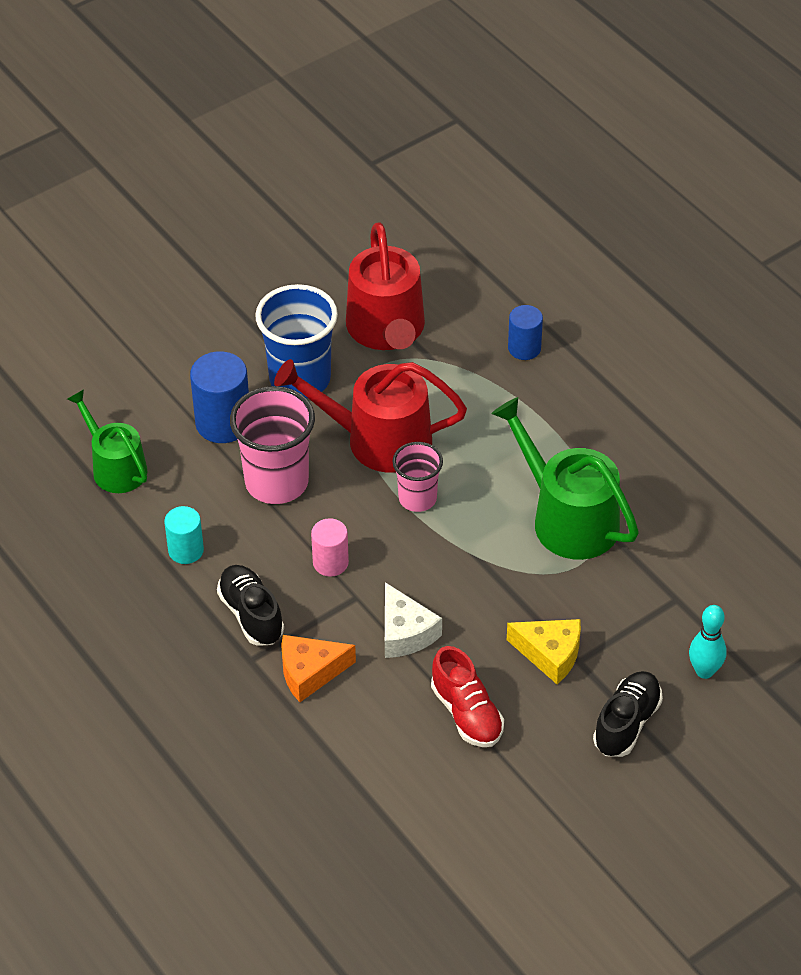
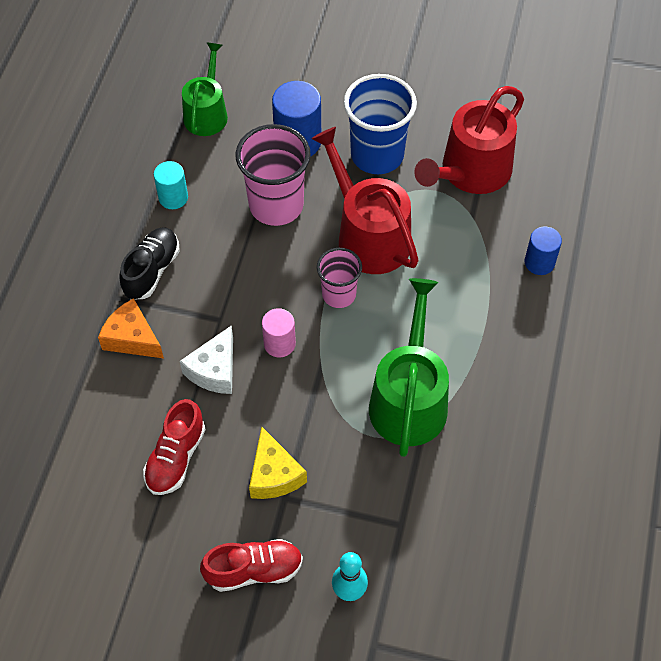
camera: 50 degrees right, 10 degrees up
(330, 563) = (236, 284): pink cylinder -> pink cylinder (279, 344)
(626, 723) = (254, 570): black shoe -> red shoe

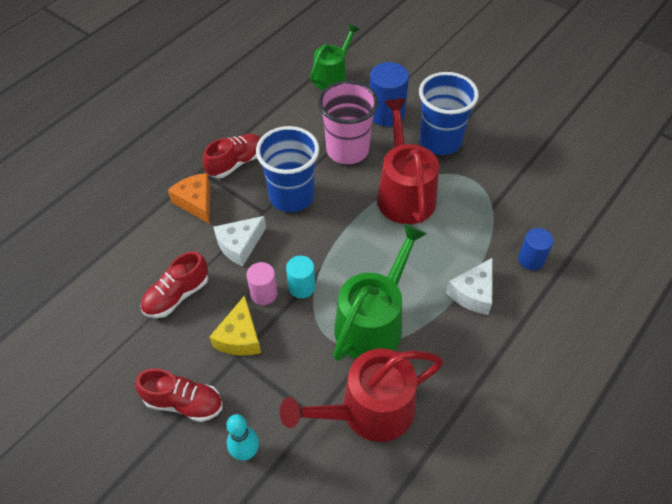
camera: 25 degrees right, 5 degrees down
(152, 270) = (236, 163): black shoe -> red shoe
(173, 197) = (278, 121): turquoise cylinder -> turquoise cylinder (301, 287)
(242, 288) = (291, 196): none -> blue cup
(279, 344) = (297, 244): pink cylinder -> pink cylinder (264, 293)
(339, 294) = (360, 226): pink cup -> none
(471, 172) = (507, 176): red watering can -> red watering can (369, 410)
(497, 324) = (473, 293): none -> white cheese

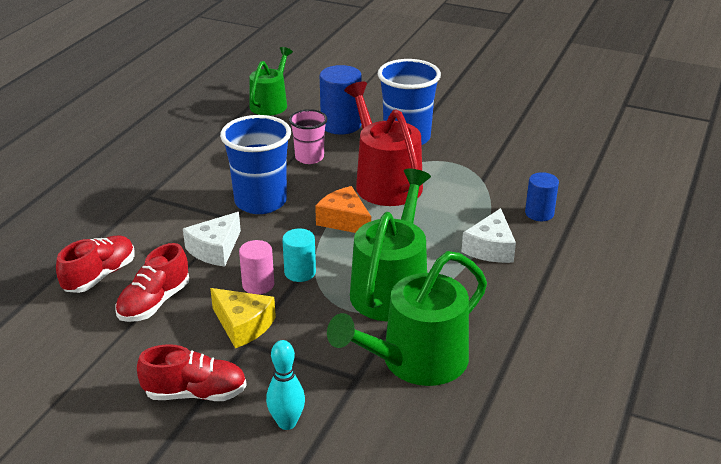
camera: 15 degrees left, 20 degrees down
(196, 202) = (150, 222): orange cheese -> orange cheese (344, 220)
(236, 163) = (186, 184): red shoe -> red shoe (100, 276)
(239, 337) = (243, 325): yellow cheese -> yellow cheese turned 45 degrees counterclockwise
(347, 150) = (309, 157): pink cup -> pink cup, size x0.60
(369, 410) = (416, 361): red watering can -> green watering can

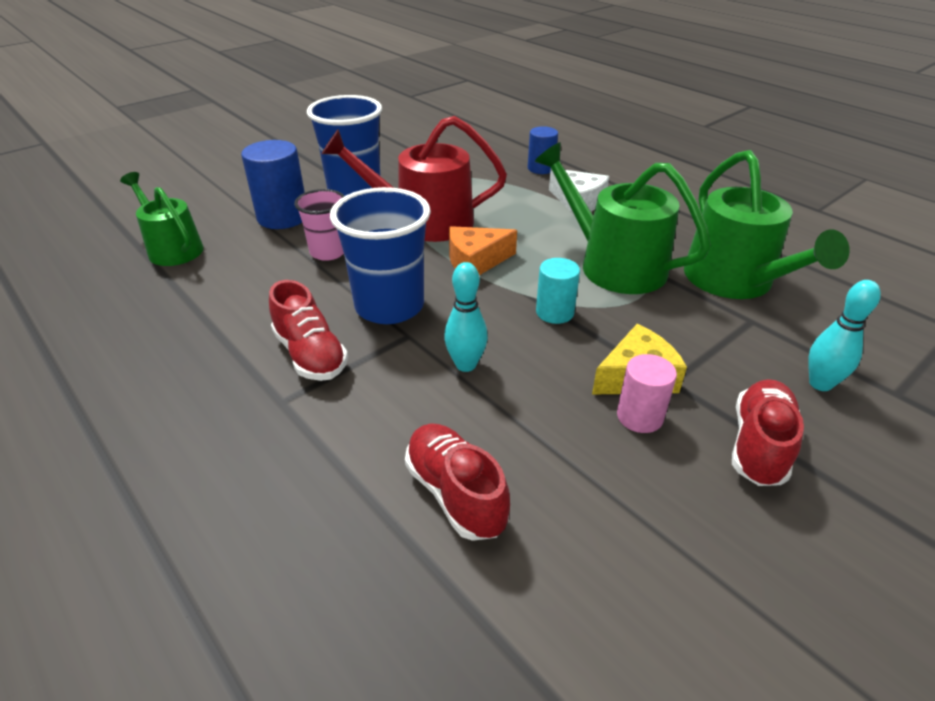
camera: 65 degrees left, 5 degrees up
(154, 303) = (554, 445): red shoe -> red shoe (310, 355)
(215, 249) = (466, 365): white cheese -> turquoise bowling pin
(258, 285) = (561, 347): pink cylinder -> pink cylinder (639, 416)

